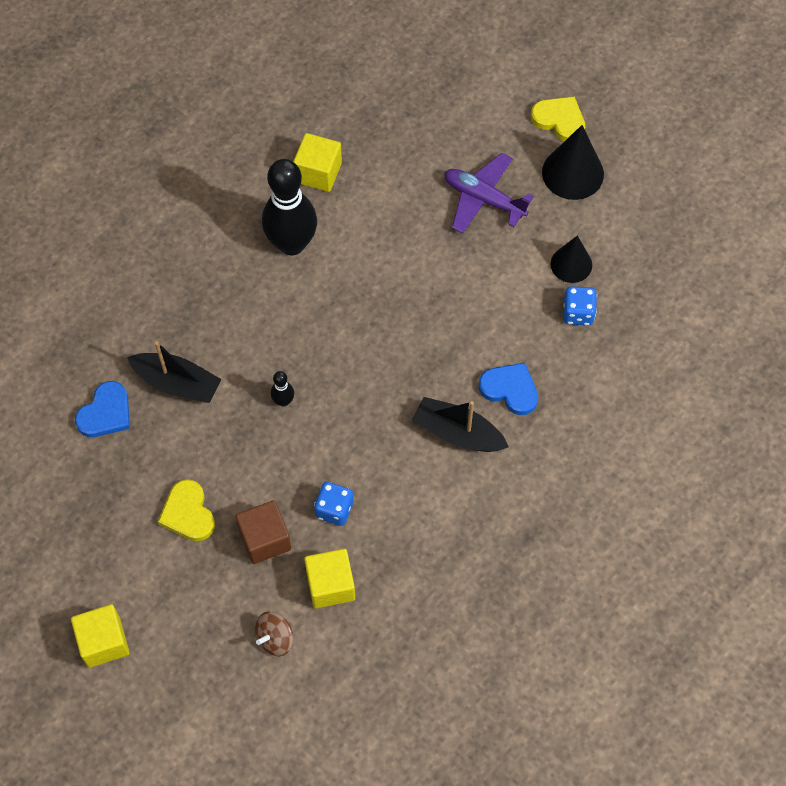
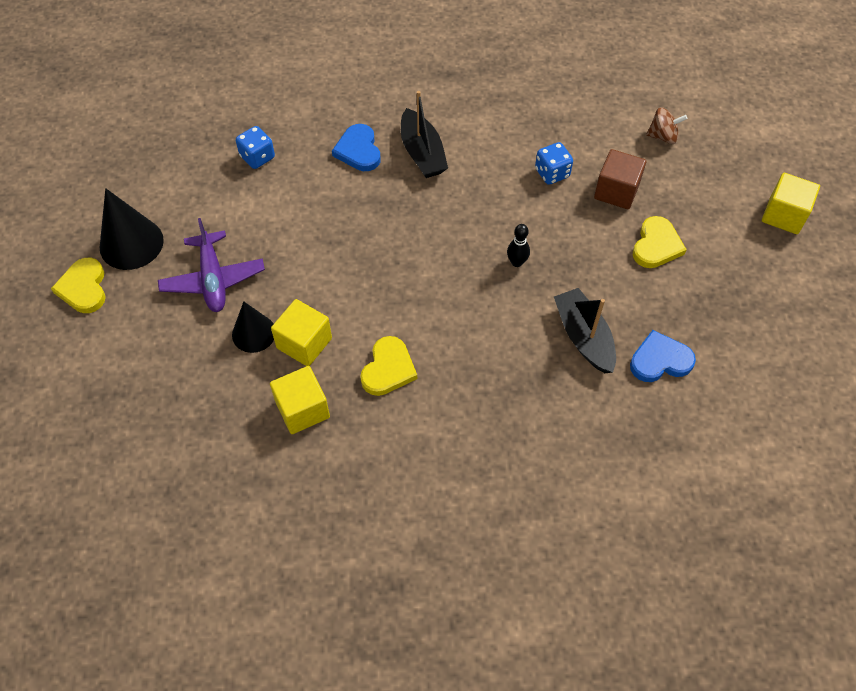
camera: 135 degrees left, 5 degrees down
(292, 244) = (388, 369): black bowling pin -> yellow heart
(330, 585) = (598, 137): yellow cube -> yellow cube (304, 343)
(571, 264) = (219, 188): black cone -> black cone (254, 333)

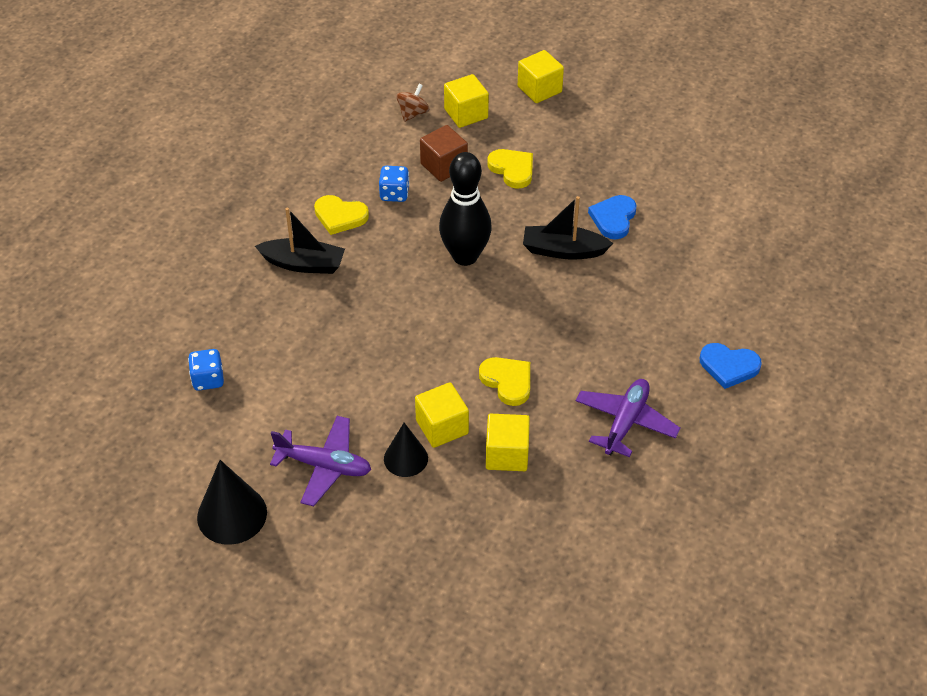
camera: 60 degrees left, 10 degrees down
(83, 288) = (255, 571): yellow heart -> yellow heart (340, 216)
(358, 150) = (263, 305): blue heart -> blue heart (729, 366)
(400, 493) = (625, 422): none -> purple plane
(516, 262) = (465, 256): black bowling pin -> black bowling pin, size x2.41
(698, 174) = (466, 113): none -> yellow cube

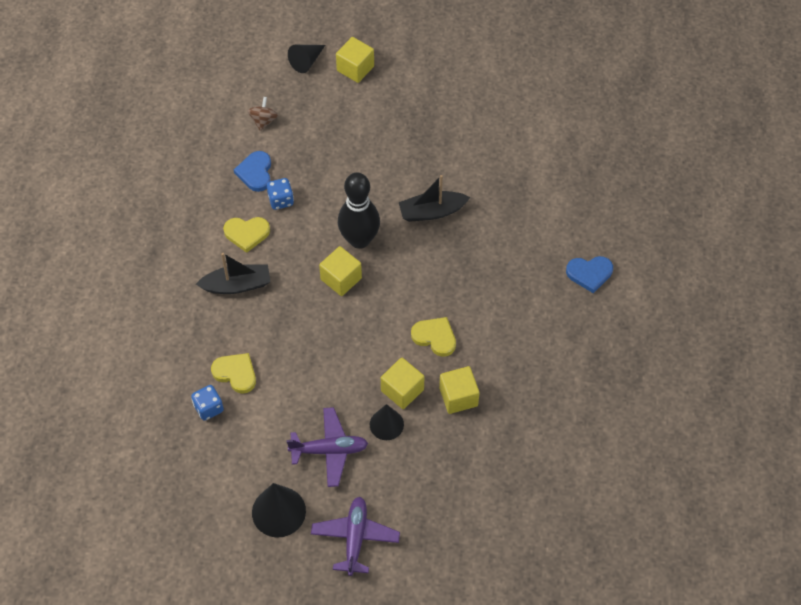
camera: 20 degrees left, 10 degrees up
(444, 166) = (309, 163): brown cube -> none
(466, 113) = (306, 108): yellow cube -> yellow cube (341, 279)
(488, 70) = (306, 61): none -> black cone
(512, 169) = (364, 150): yellow heart -> yellow heart (235, 373)
(613, 218) = (459, 172): blue heart -> blue heart (255, 173)
(625, 422) = (533, 343): purple plane -> purple plane (355, 538)

